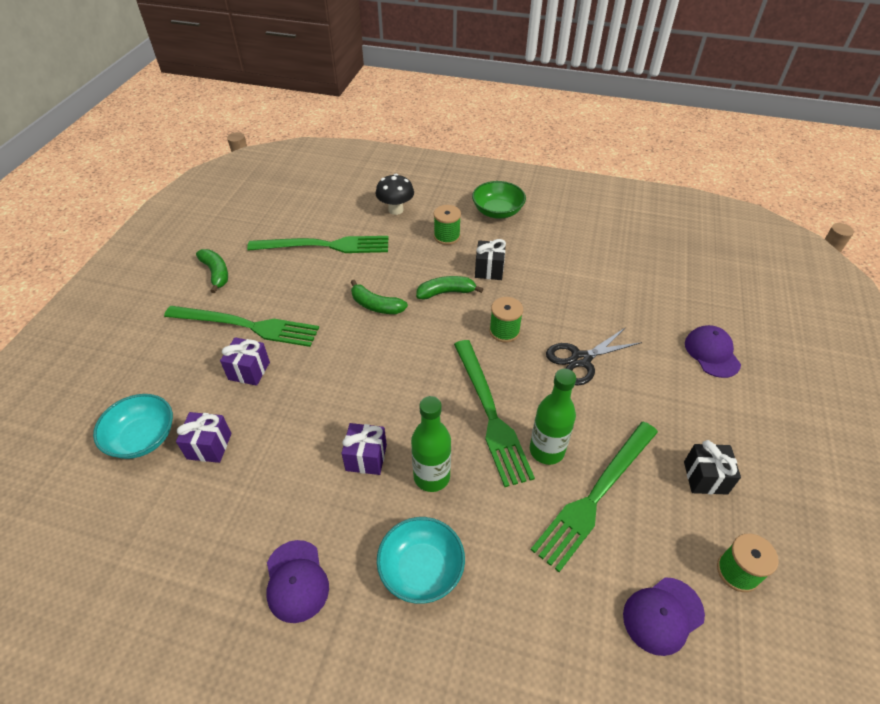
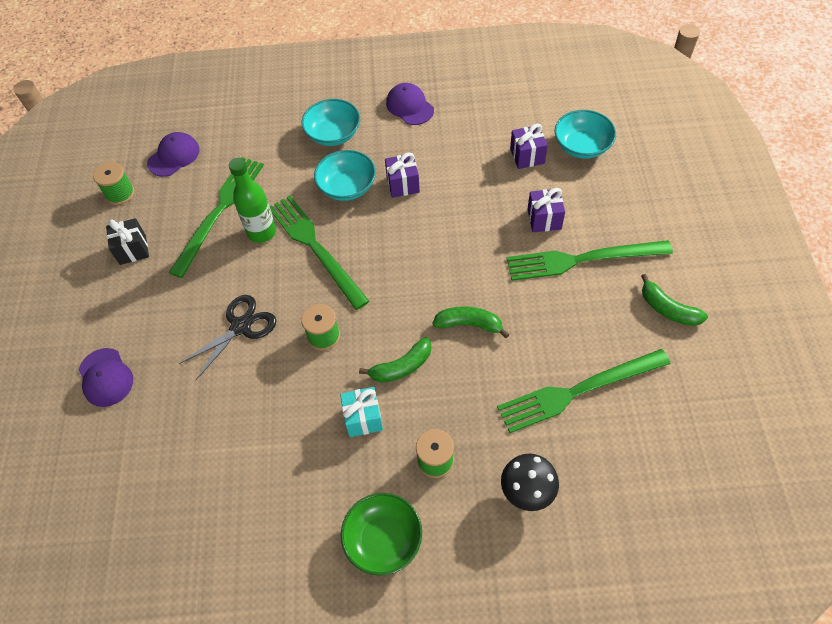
camera: 165 degrees right, 10 degrees up
(431, 477) = (347, 187): green bottle -> turquoise bowl
(489, 270) = (363, 418): black gift -> turquoise gift

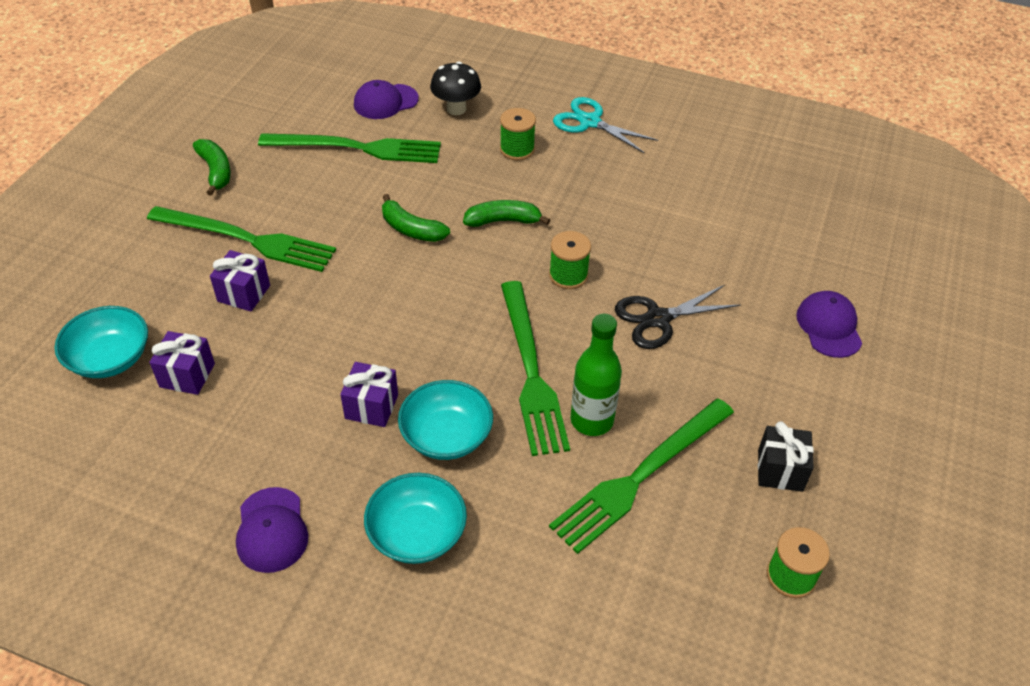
camera: 160 degrees left, 10 degrees down
(174, 156) = (689, 611): purple cap -> purple cap (385, 102)
(363, 418) = (564, 197): turquoise gift -> none
(383, 539) = (590, 122): green bowl -> turquoise scissors

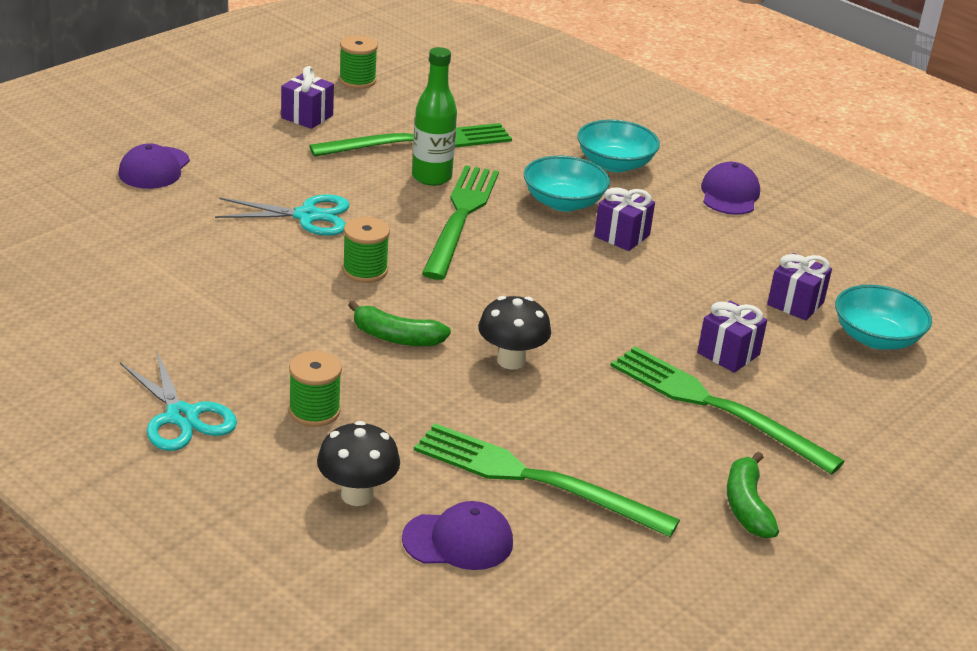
camera: 160 degrees left, 15 degrees down
(411, 229) = (511, 361): green banana -> black mushroom
(658, 319) = (307, 216): black scissors -> turquoise scissors
(780, 470) = (307, 116): black gift -> purple gift

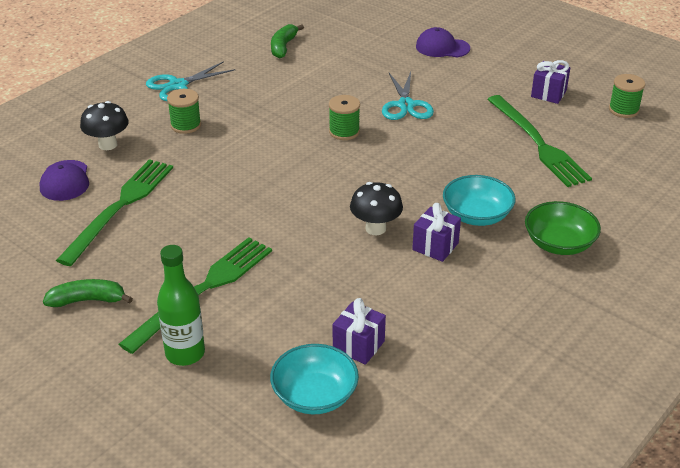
camera: 90 degrees right, 5 degrees up
(396, 337) = (267, 148): green banana -> green banana (283, 47)
(431, 177) = (485, 151): green bottle -> green bottle (185, 353)
(460, 217) = (431, 167): green fork -> none
(511, 361) = (248, 195): black mushroom -> black mushroom (375, 228)
(615, 164) = (559, 244): turquoise bowl -> green bowl
(728, 354) = (274, 300): purple gift -> none
(729, 194) = (538, 314): purple cap -> none

